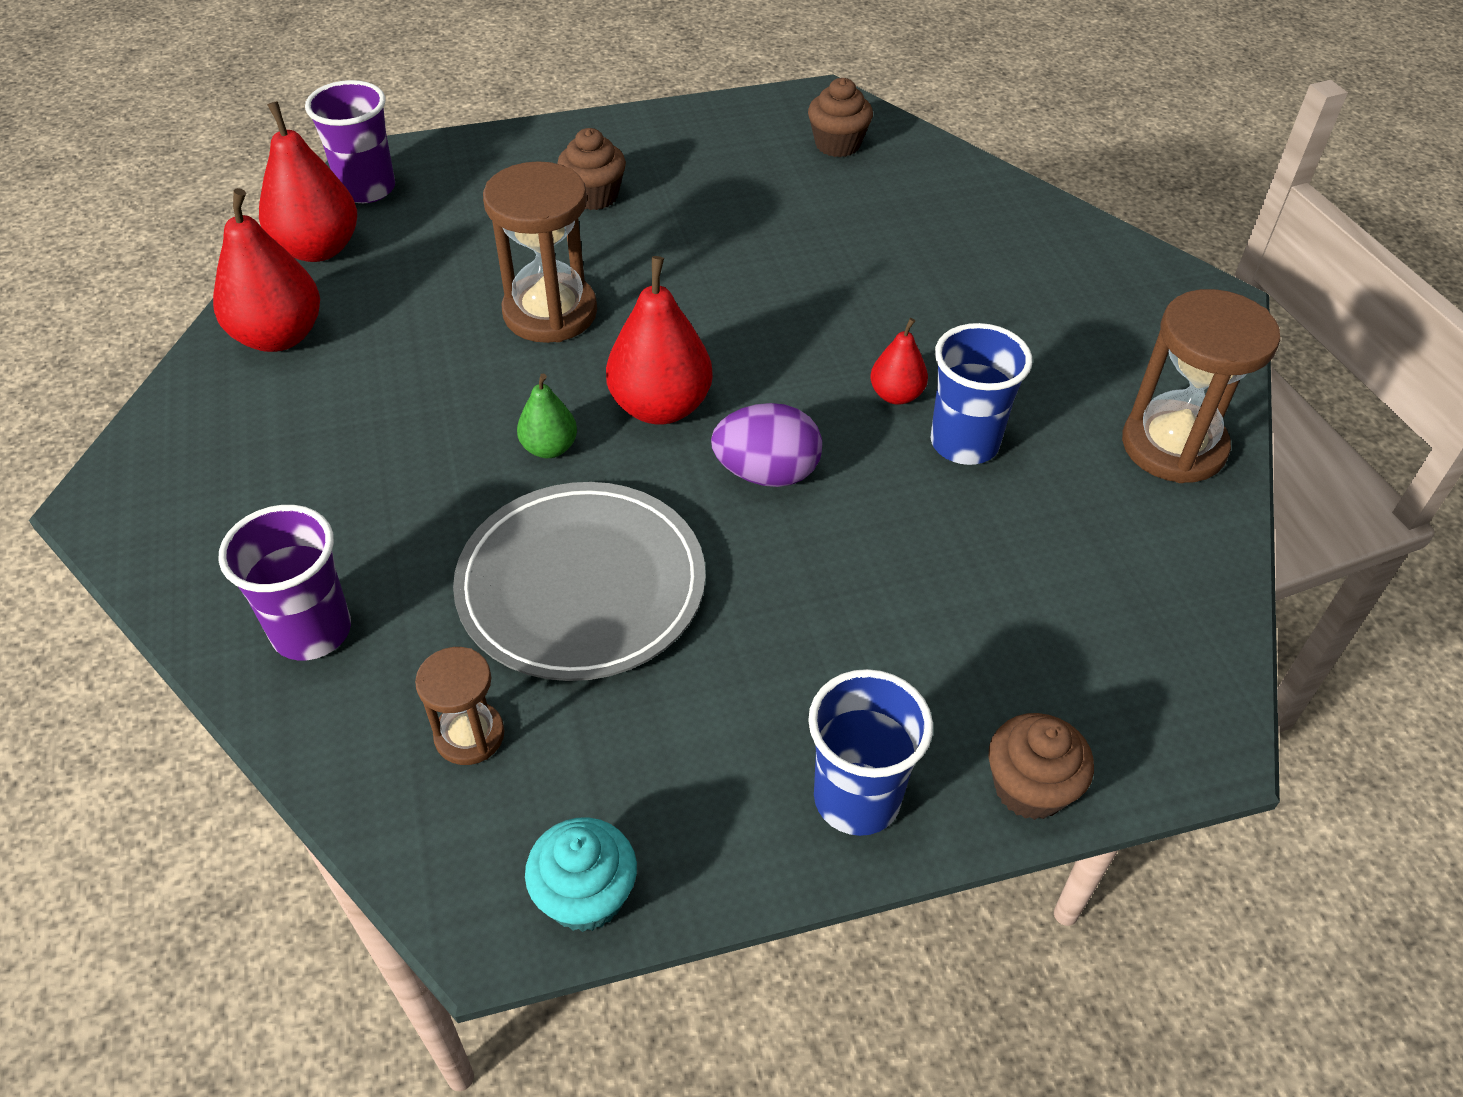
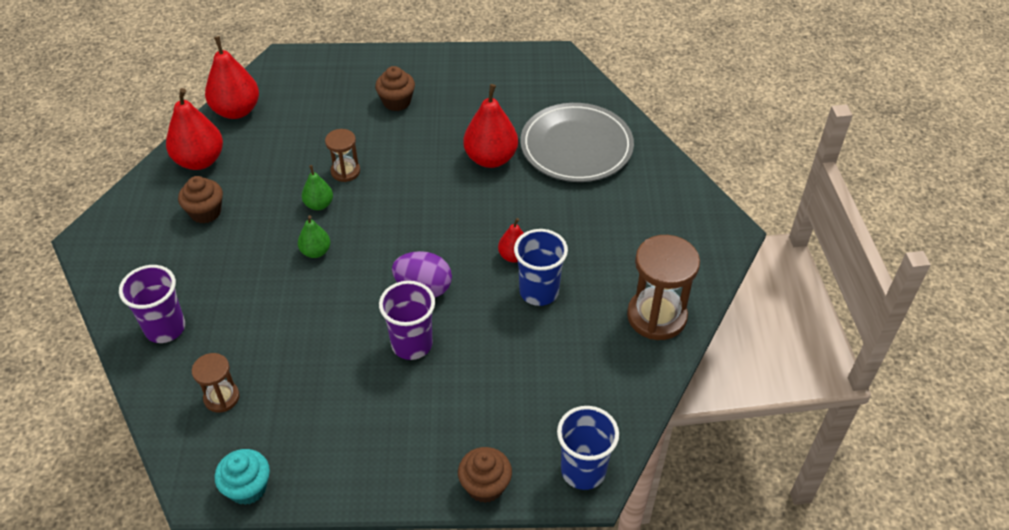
camera: 15 degrees right, 0 degrees up
(367, 189) = (274, 77): purple cup -> purple cup (412, 344)
(524, 371) = (319, 204): none -> green pear
(550, 312) = (345, 171): brown hourglass -> brown hourglass, size x0.55
(581, 586) = (303, 332): grey plate -> grey plate (576, 147)
(661, 407) = (383, 239): red pear -> red pear (491, 158)
(837, 144) = (551, 90): brown cupcake -> brown cupcake (205, 212)
(856, 798) = (396, 471): blue cup -> blue cup (583, 471)

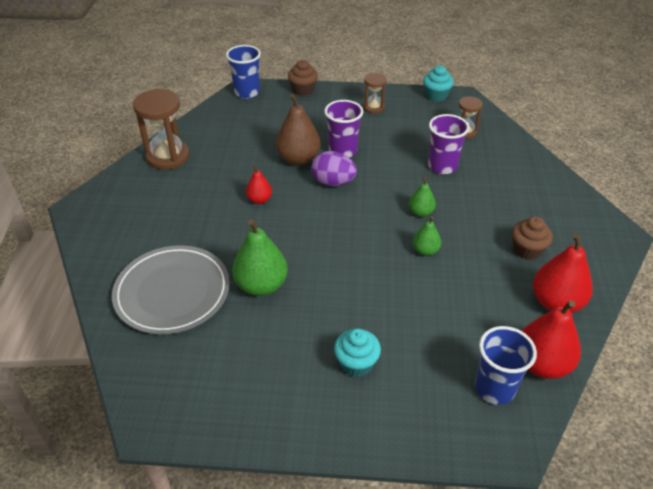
camera: 175 degrees left, 5 degrees down
(165, 328) = (520, 169): purple cup -> purple cup (442, 166)
(345, 171) = (405, 281): brown hourglass -> brown hourglass (373, 107)
(396, 102) = (356, 363): brown cupcake -> turquoise cupcake
(474, 325) = (298, 159): none -> brown pear
(491, 158) = (261, 285): red pear -> green pear
(539, 292) = (246, 175): blue cup -> blue cup (494, 388)

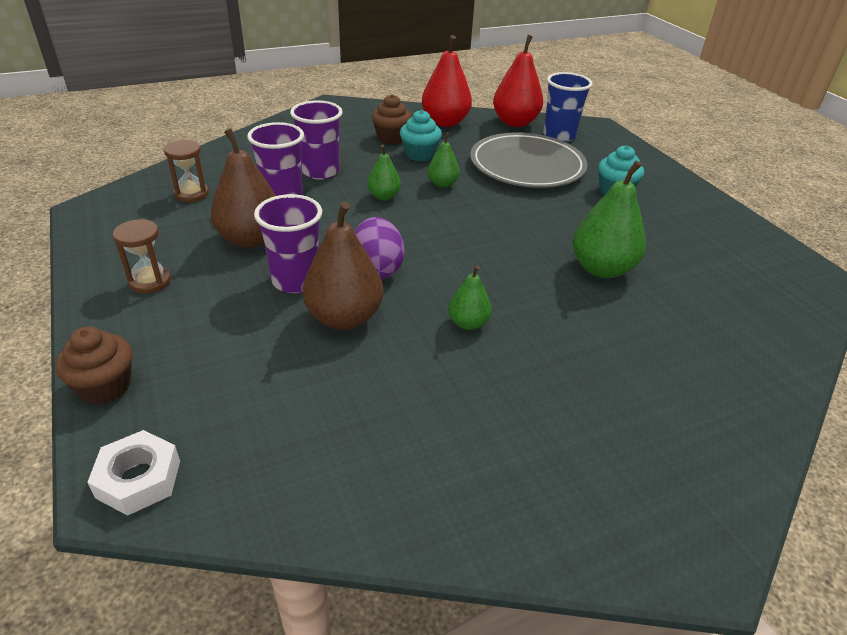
camera: 120 degrees left, 5 degrees down
(168, 156) = (454, 498): brown hourglass -> none
(172, 292) = (693, 332): grey plate -> grey plate (527, 166)
(247, 92) = (139, 479): blue cup -> white nut
(259, 200) = (468, 323): red pear -> green pear
(396, 144) = (251, 239): none -> brown pear
(436, 95) = (92, 231): turquoise cupcake -> turquoise cupcake (419, 154)
(475, 192) = (320, 171): none -> purple cup

